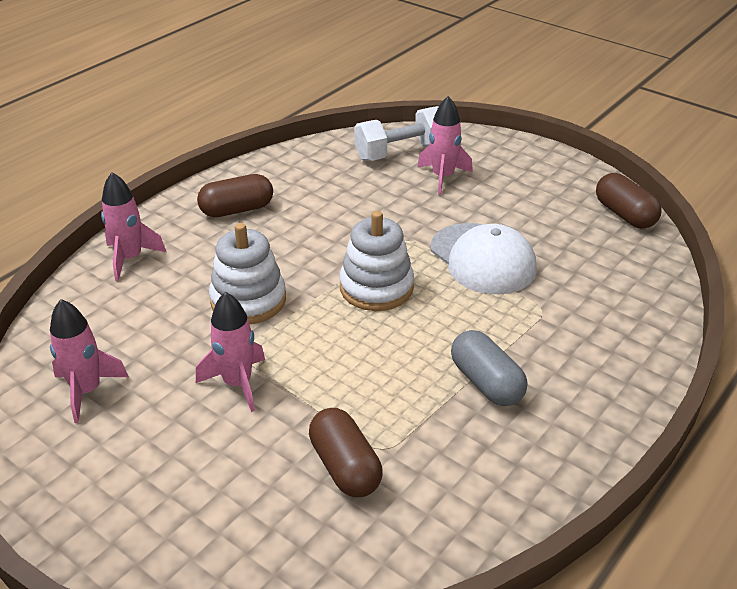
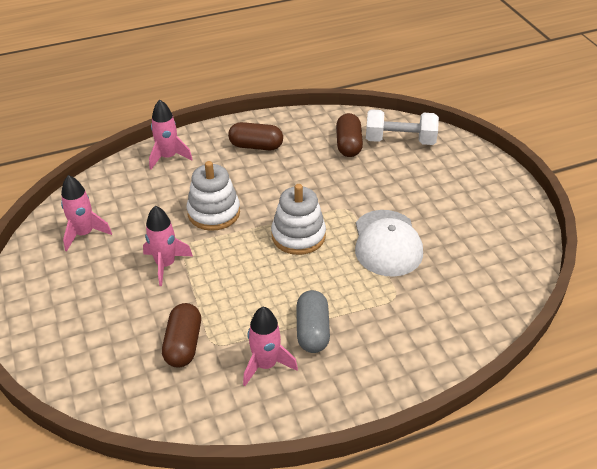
camera: 30 degrees right, 5 degrees up
(443, 177) = (413, 170): pink rocket -> pink rocket (266, 365)
(624, 215) = (525, 250): brown capsule -> brown capsule (348, 144)

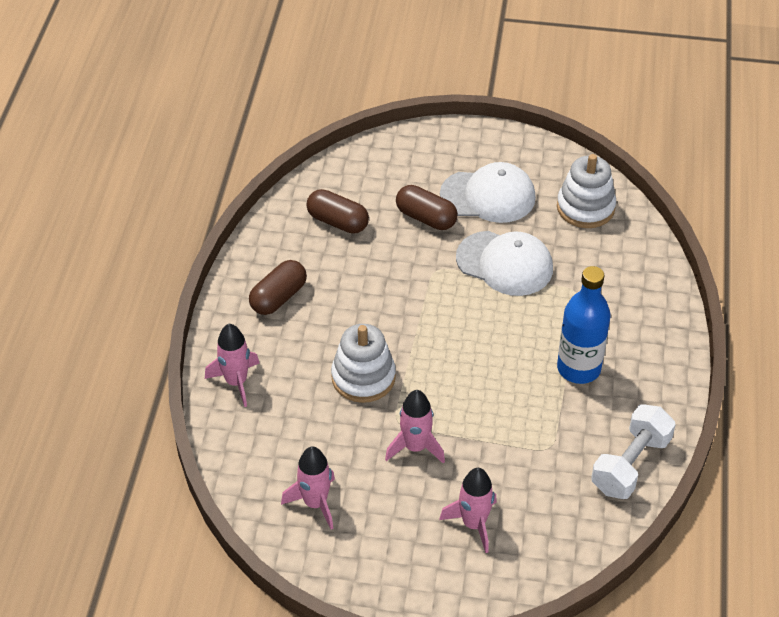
camera: 60 degrees left, 5 degrees up
(183, 344) = (535, 471): brown capsule -> brown capsule (426, 218)
(266, 365) = (598, 419): pink rocket -> pink rocket (474, 524)
(298, 235) = (448, 324): white stacking toy -> white stacking toy (585, 207)
(312, 331) = (578, 368): grey capsule -> blue bottle
(400, 140) = (363, 179): white dumbbell -> white dumbbell (630, 464)
(448, 207) = (488, 196): none -> white cap

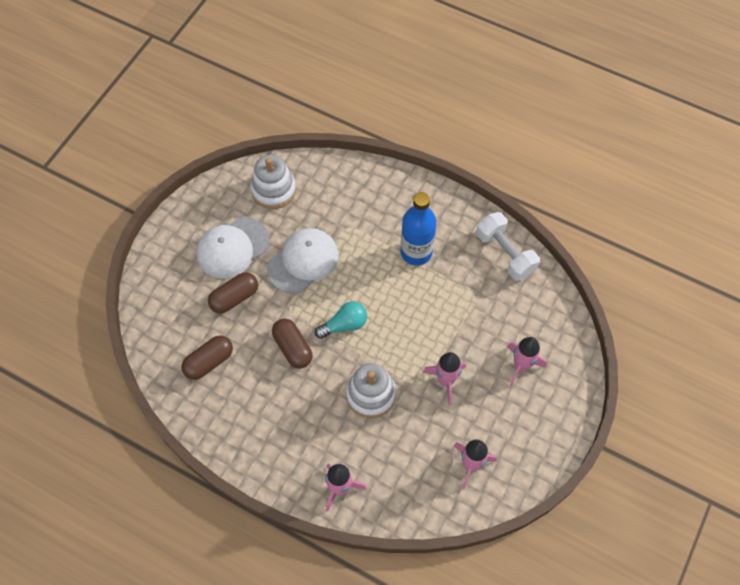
camera: 70 degrees left, 15 degrees up
(278, 297) = (268, 430): brown capsule -> brown capsule (293, 348)
(441, 326) = (344, 325): none -> turquoise light bulb
(488, 196) = (232, 248): white cap -> white cap turned 150 degrees counterclockwise

